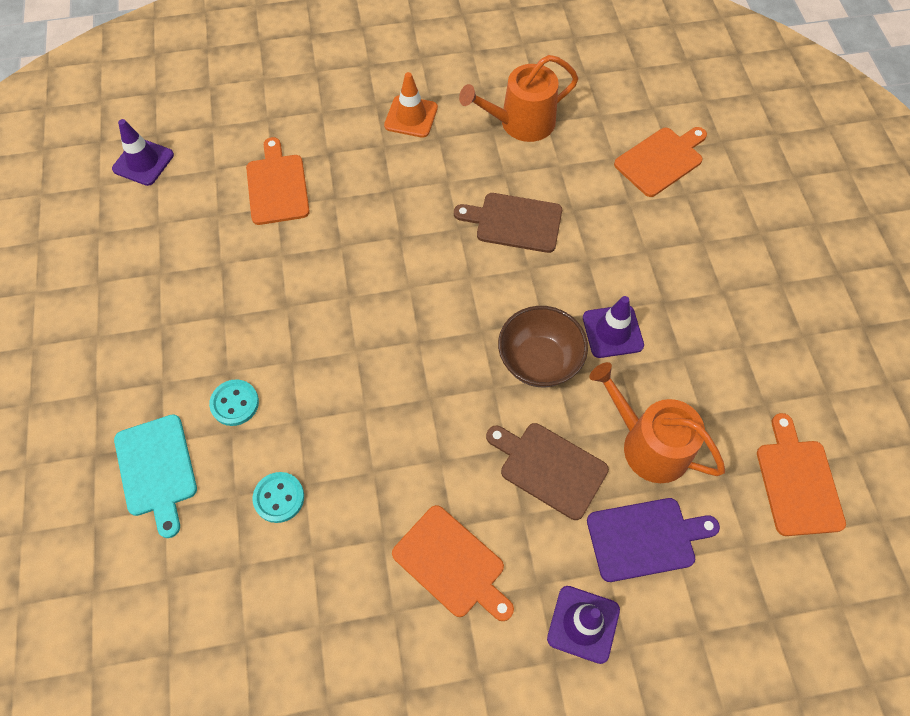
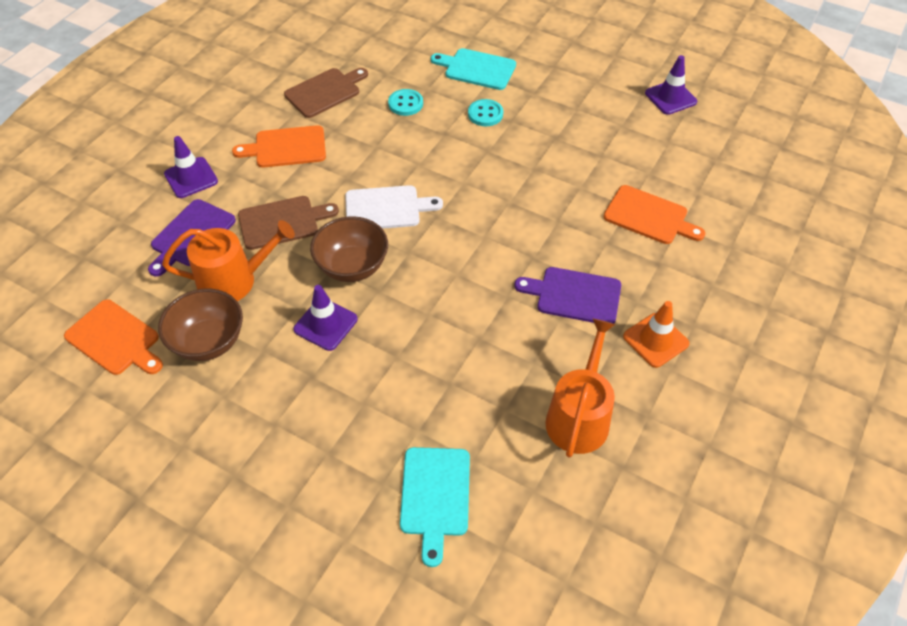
camera: 130 degrees right, 10 degrees down
(143, 162) = (739, 159): purple traffic cone -> purple traffic cone (670, 97)
(415, 186) = (574, 295): none -> purple cutting board
(447, 390) = (386, 208): none -> white cutting board
(514, 222) = (478, 335): brown cutting board -> brown cutting board (325, 92)
(661, 160) = (435, 496): orange cutting board -> turquoise cutting board
(718, 404) = (209, 341): none -> brown bowl

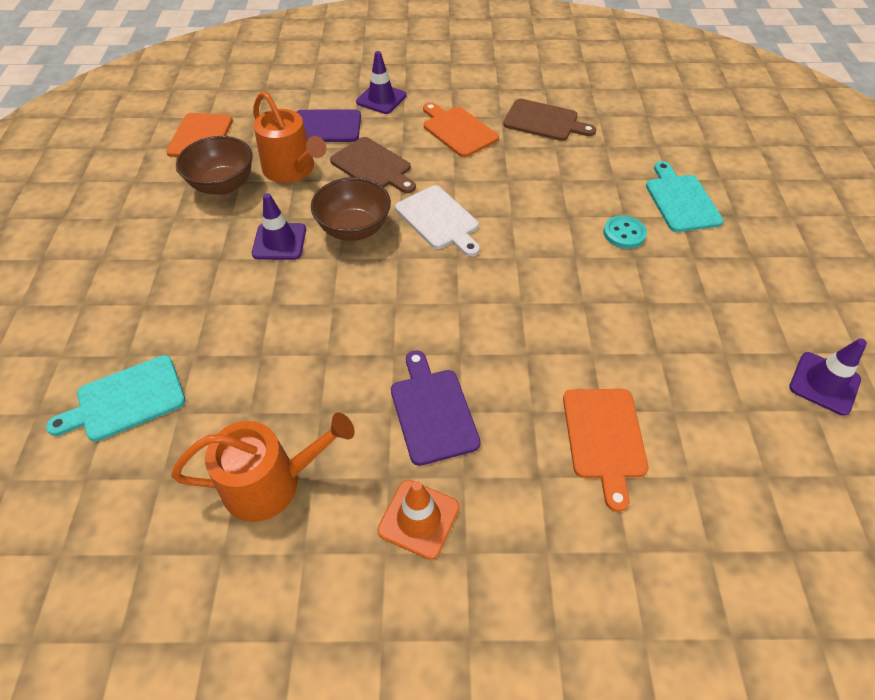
camera: 60 degrees right, 0 degrees up
(405, 104) = (580, 174): turquoise button -> none

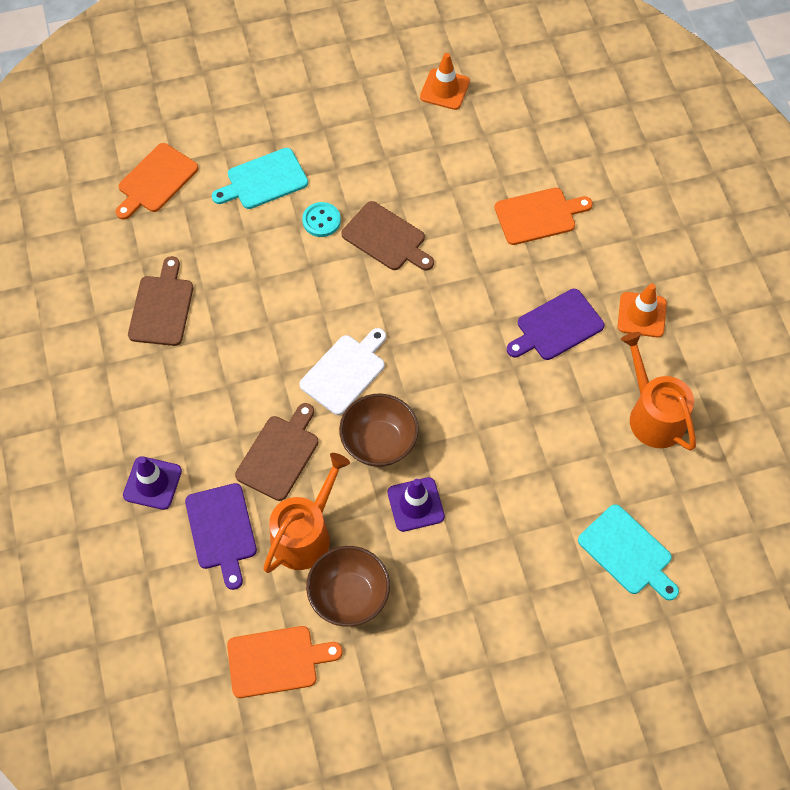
camera: 105 degrees left, 10 degrees up
(458, 130) = (197, 387): orange cutting board -> orange cutting board (155, 180)
(592, 280) = (386, 238): none -> brown cutting board
(824, 383) = (444, 89): purple traffic cone -> orange traffic cone

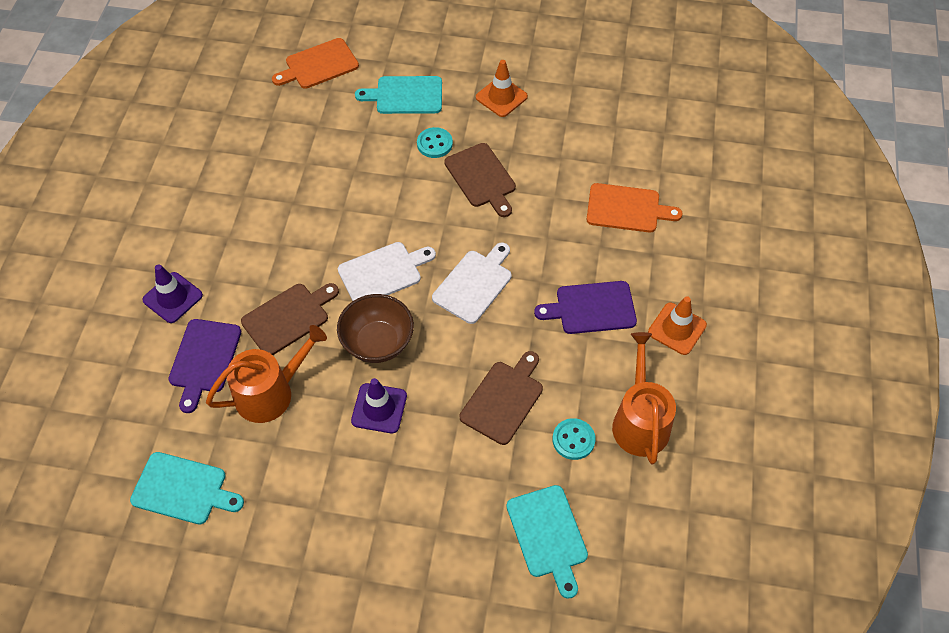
camera: 25 degrees right, 5 degrees down
(162, 307) = (265, 163): brown cutting board -> brown cutting board (504, 399)
(277, 661) = (183, 489): orange cutting board -> turquoise cutting board
(349, 596) = (276, 461): brown bowl -> none
(437, 348) = (474, 284): none -> white cutting board
(444, 89) = (600, 78): orange traffic cone -> orange traffic cone (501, 97)
(605, 457) = (573, 440): none -> turquoise button

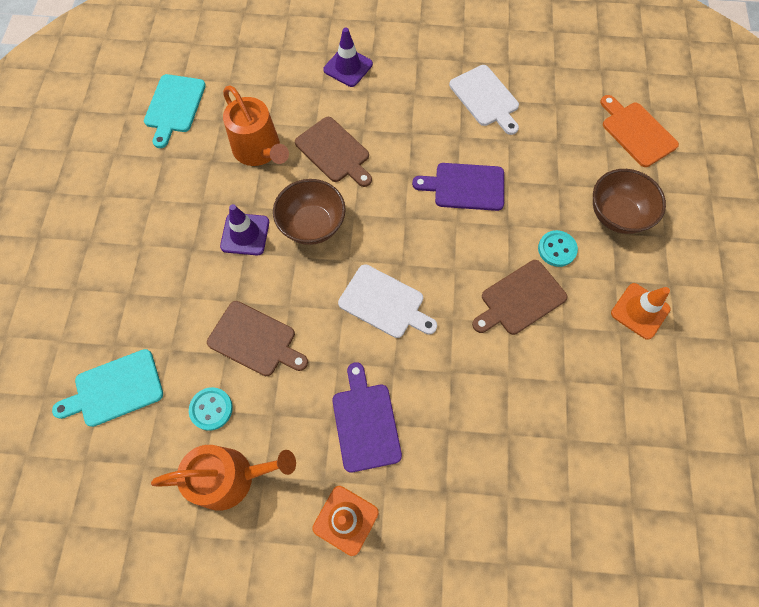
camera: 85 degrees right, 10 degrees up
(204, 359) = (289, 99): purple cutting board -> purple cutting board (465, 186)
(383, 272) = (389, 220): white cutting board -> white cutting board (485, 98)
(405, 95) = (617, 215): turquoise cutting board -> brown bowl
(627, 209) = (504, 460): orange cutting board -> none

